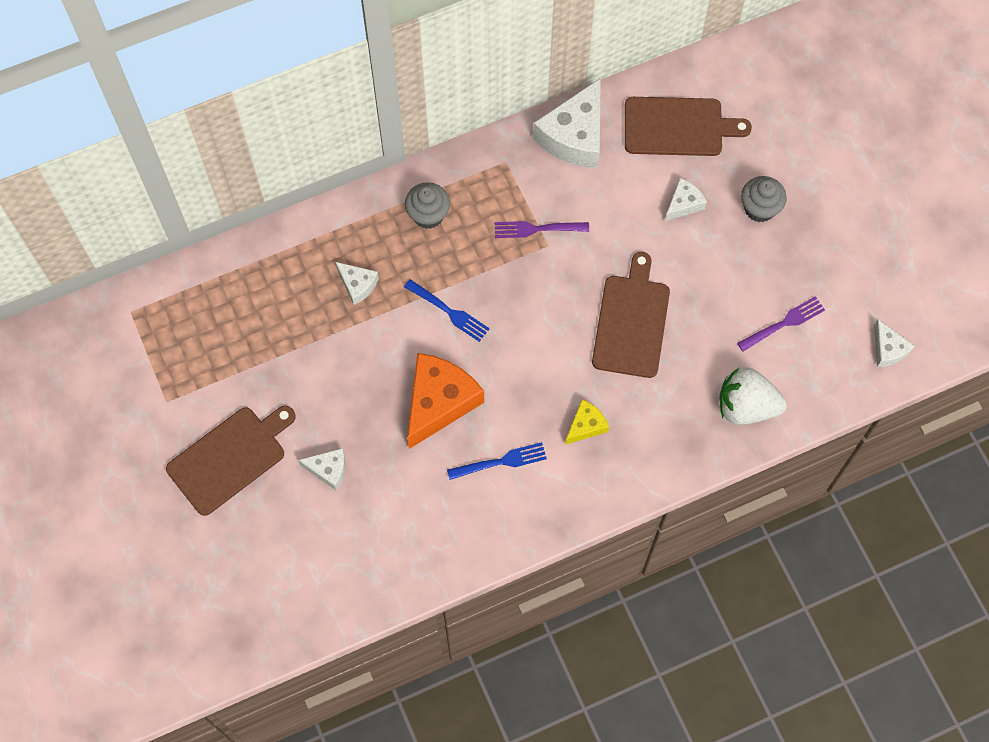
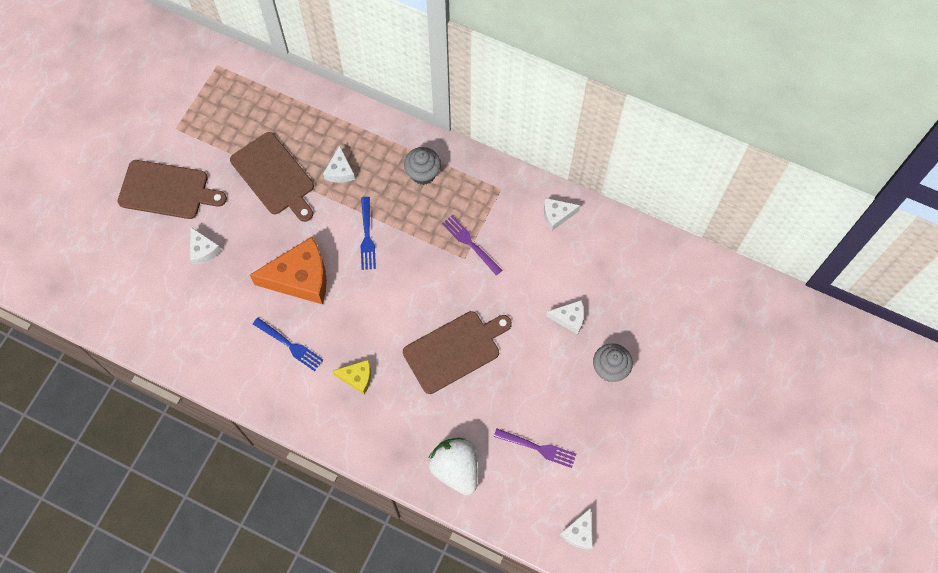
camera: 50 degrees right, 0 degrees up
(574, 136) = (557, 215): white cheese -> white cheese, size x0.50
(678, 127) = (622, 272): brown cutting board -> brown cutting board (274, 176)

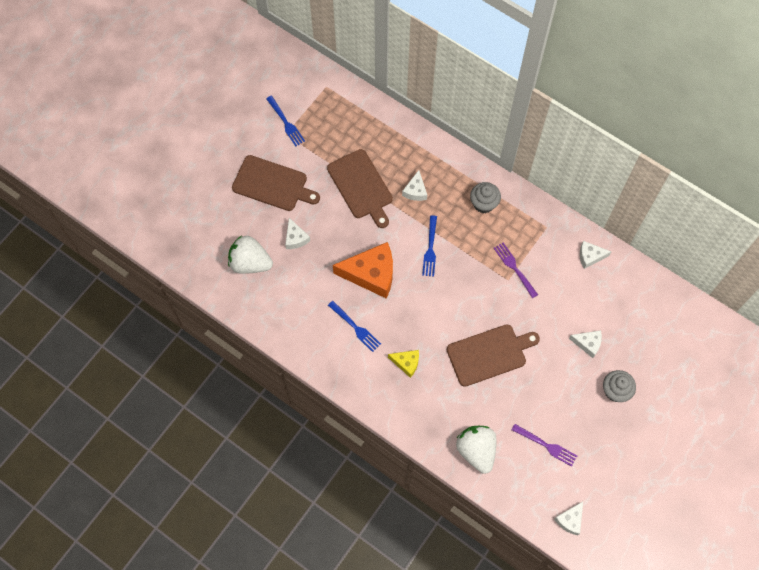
camera: 10 degrees right, 0 degrees up
(152, 288) = (250, 263): none -> white strawberry
(173, 114) = (285, 122): none -> blue fork

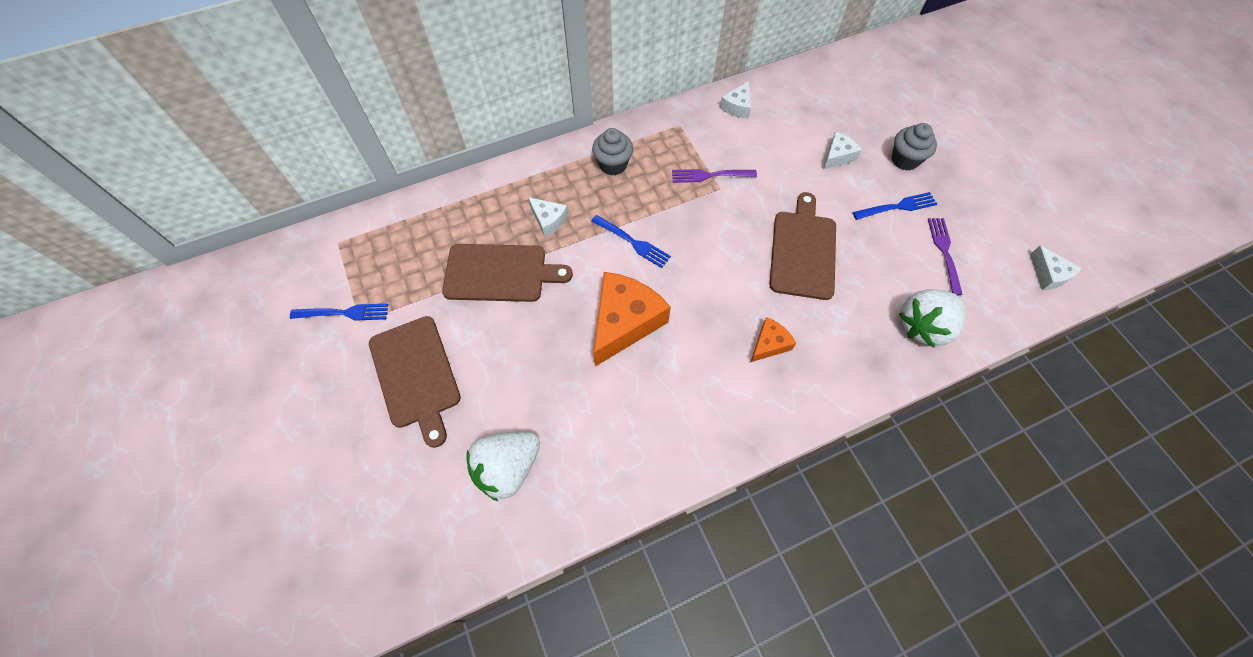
camera: 60 degrees left, 5 degrees down
(272, 184) = (416, 375): brown cutting board -> brown cutting board turned 105 degrees clockwise
(295, 238) = (514, 387): white cheese -> none
(355, 327) = (686, 379): blue fork -> blue fork (897, 207)
(406, 363) = (769, 344): yellow cheese -> orange cheese
(476, 450) = (923, 326): white strawberry -> white strawberry turned 45 degrees counterclockwise
(546, 445) = (944, 252): purple fork -> purple fork turned 60 degrees counterclockwise

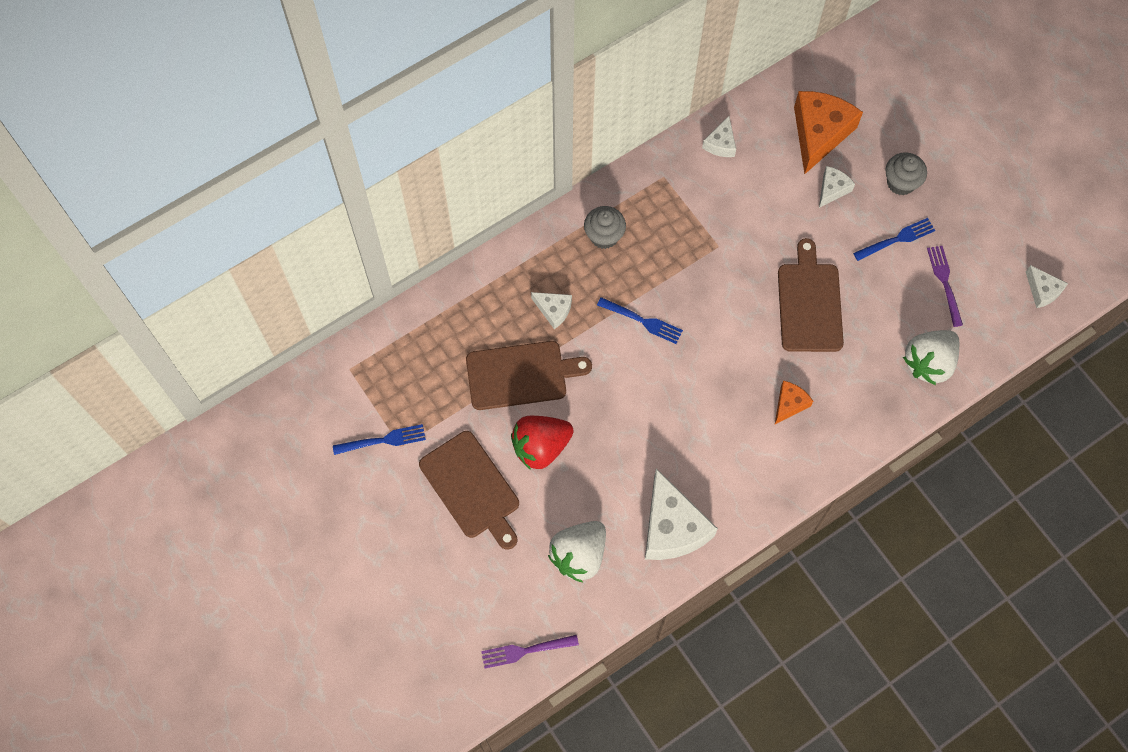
camera: 10 degrees left, 5 degrees up
(499, 345) = (541, 447): none -> red strawberry
(618, 454) = (672, 527): none -> white cheese
(624, 322) = (652, 405): orange cheese -> orange cheese (819, 133)
(710, 175) = (706, 233): purple fork -> purple fork (526, 650)

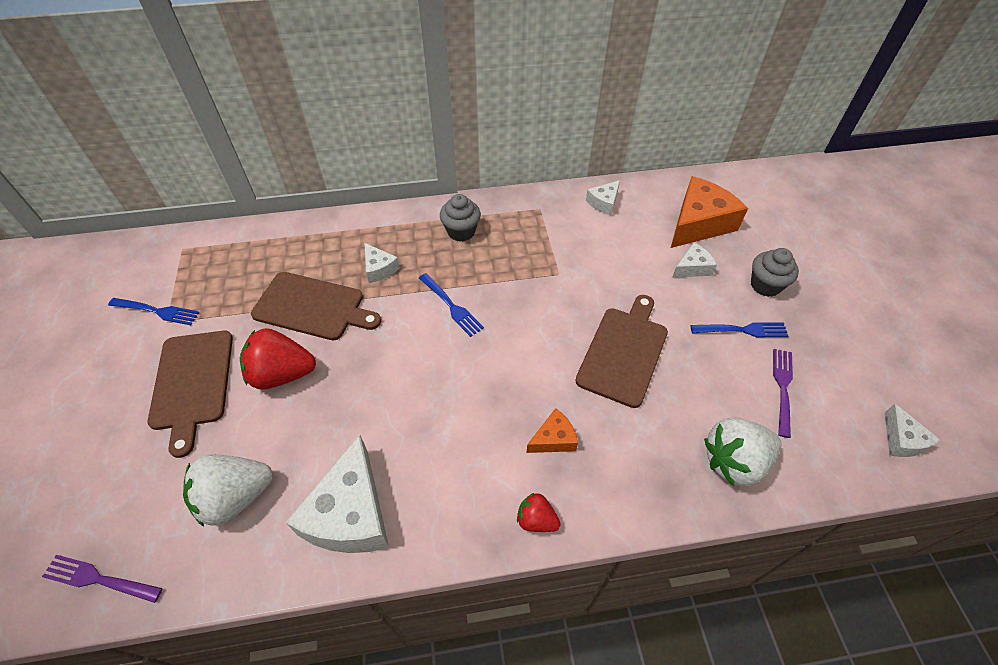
camera: 25 degrees right, 15 degrees down
(807, 471) = (536, 520): none -> red strawberry

